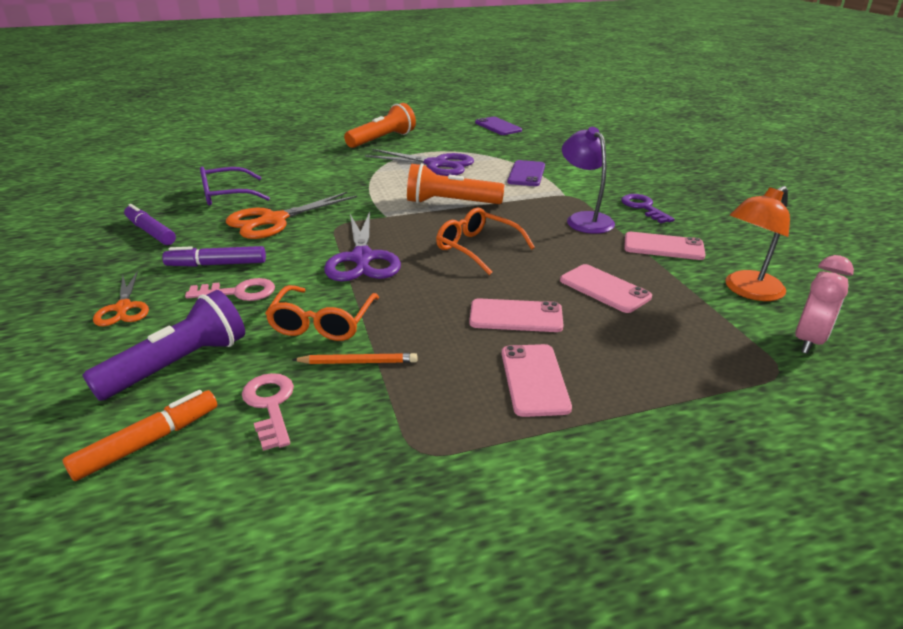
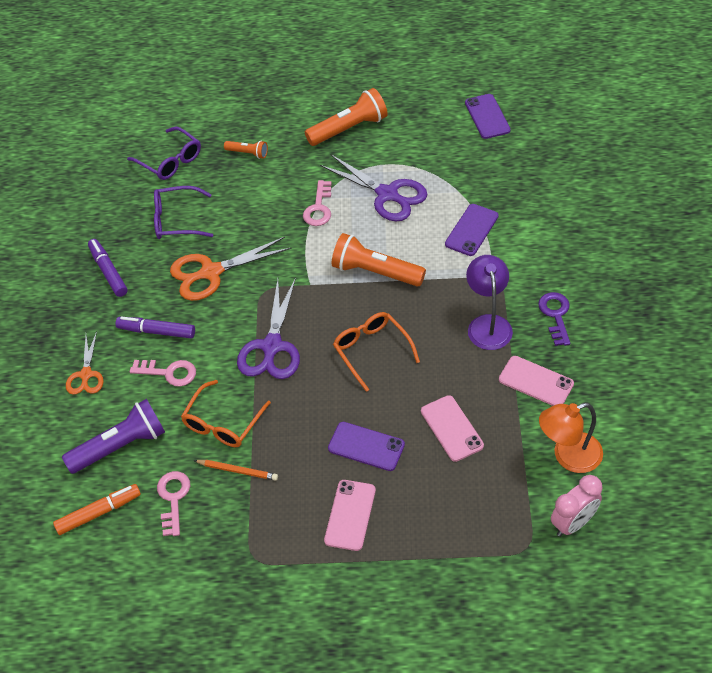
camera: 20 degrees right, 20 degrees up
(213, 166) = (170, 161): none -> purple glasses
(292, 157) = (248, 153): none -> orange flashlight
(374, 176) = (319, 208): none -> pink key
(516, 316) = (366, 446): pink phone -> purple phone

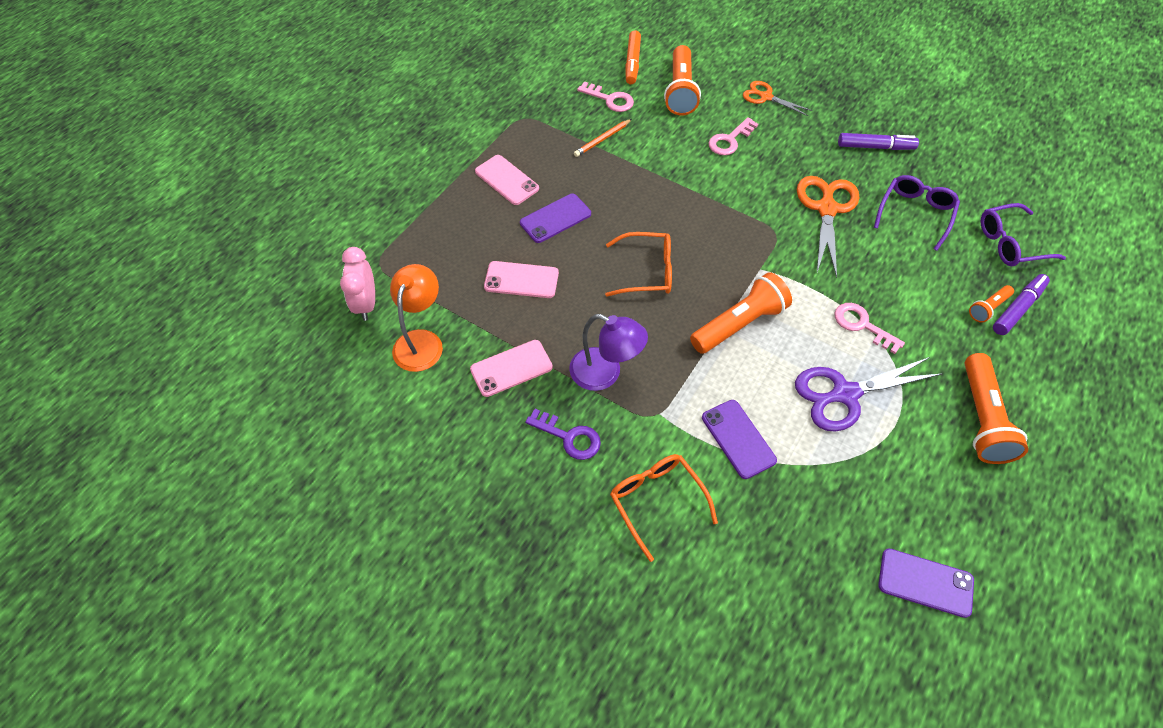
camera: 120 degrees right, 5 degrees up
(120, 446) = (680, 91): purple flashlight -> orange flashlight
(156, 331) = (781, 150): purple marker -> purple marker (1018, 308)
(223, 423) = (653, 149): orange glasses -> orange glasses (657, 501)
(272, 346) = (707, 210): purple scissors -> none

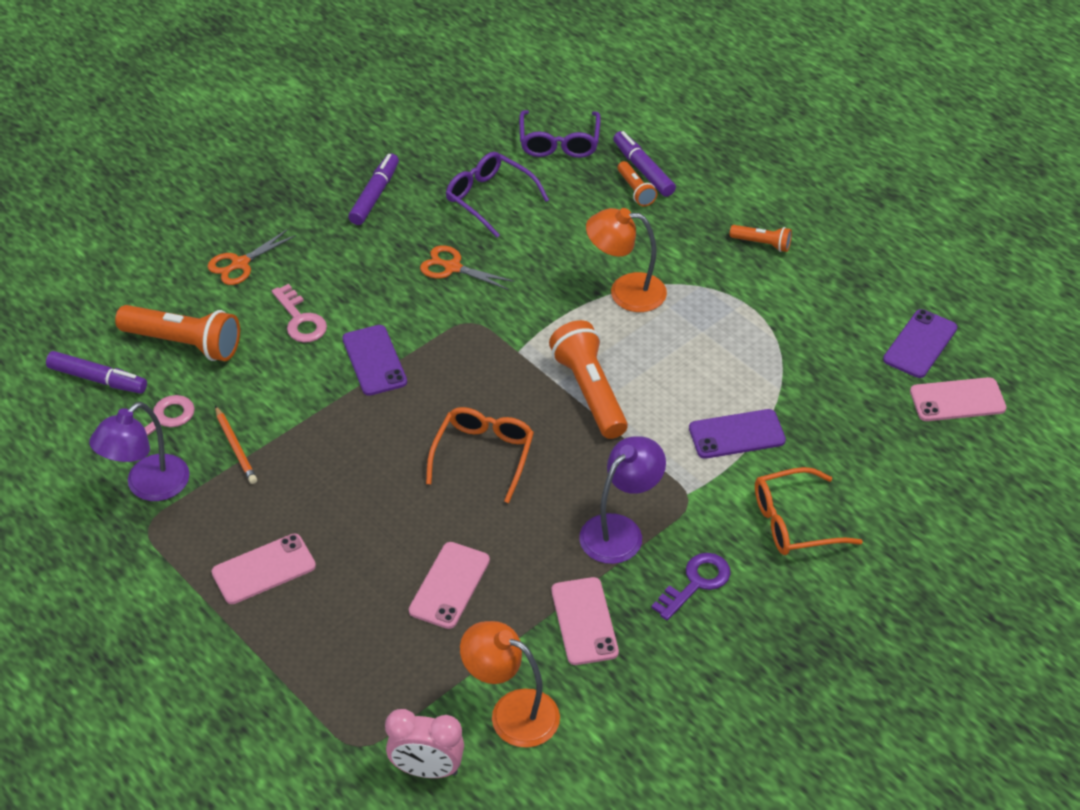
camera: 75 degrees left, 10 degrees down
(555, 109) = (148, 486): none -> purple lamp
(555, 218) = (358, 528): purple phone -> purple phone (374, 360)
(632, 62) = (98, 379): orange marker -> purple marker
(826, 209) = (452, 267): orange scissors -> orange scissors, size x0.60
(845, 394) = (706, 333): purple scissors -> none
(862, 325) = (625, 292): pink key -> orange lamp
(866, 630) = (957, 400): none -> pink phone
(981, 418) = (762, 244): orange flashlight -> orange flashlight, size x0.52

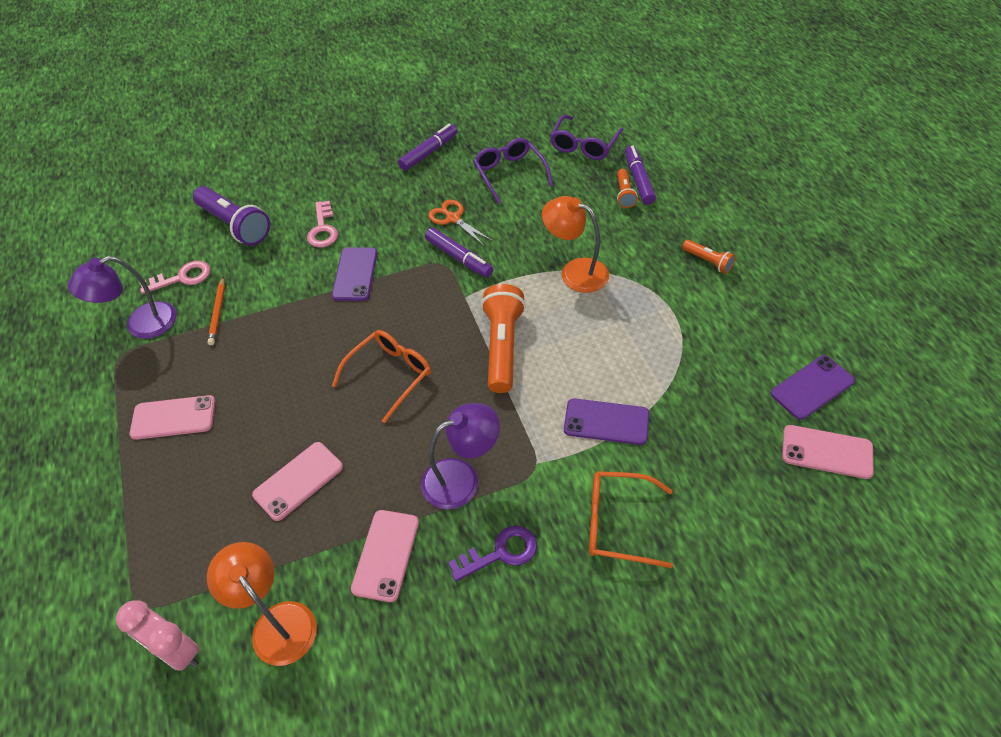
camera: 25 degrees right, 5 degrees up
(98, 379) = (163, 235): purple marker -> purple marker (459, 258)
(184, 343) = (235, 225): orange flashlight -> purple flashlight
(240, 264) = (308, 178): orange scissors -> none

